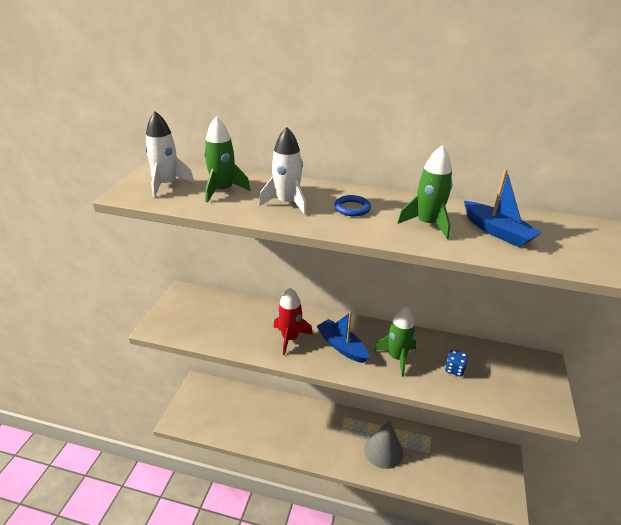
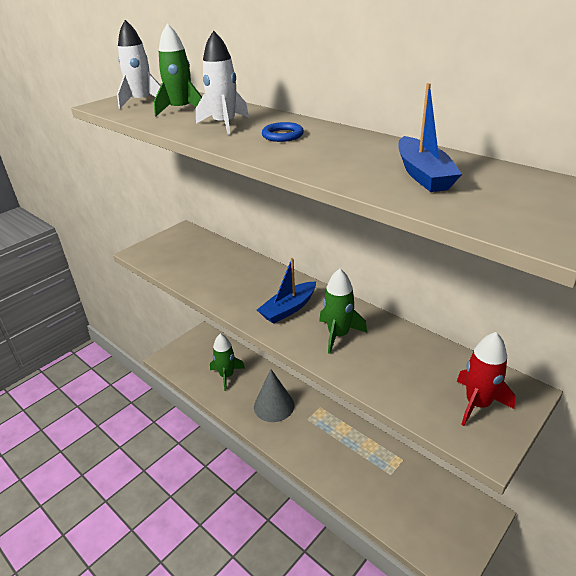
camera: 30 degrees right, 0 degrees up
(290, 338) = (244, 289): red rocket -> red rocket (477, 404)
(341, 346) = (288, 309): blue boat -> blue boat turned 120 degrees counterclockwise
(383, 451) = (339, 453): grey cone -> grey cone (274, 406)
(427, 224) = (345, 157): green rocket -> green rocket (226, 376)
(454, 369) = (395, 364): blue dice -> none

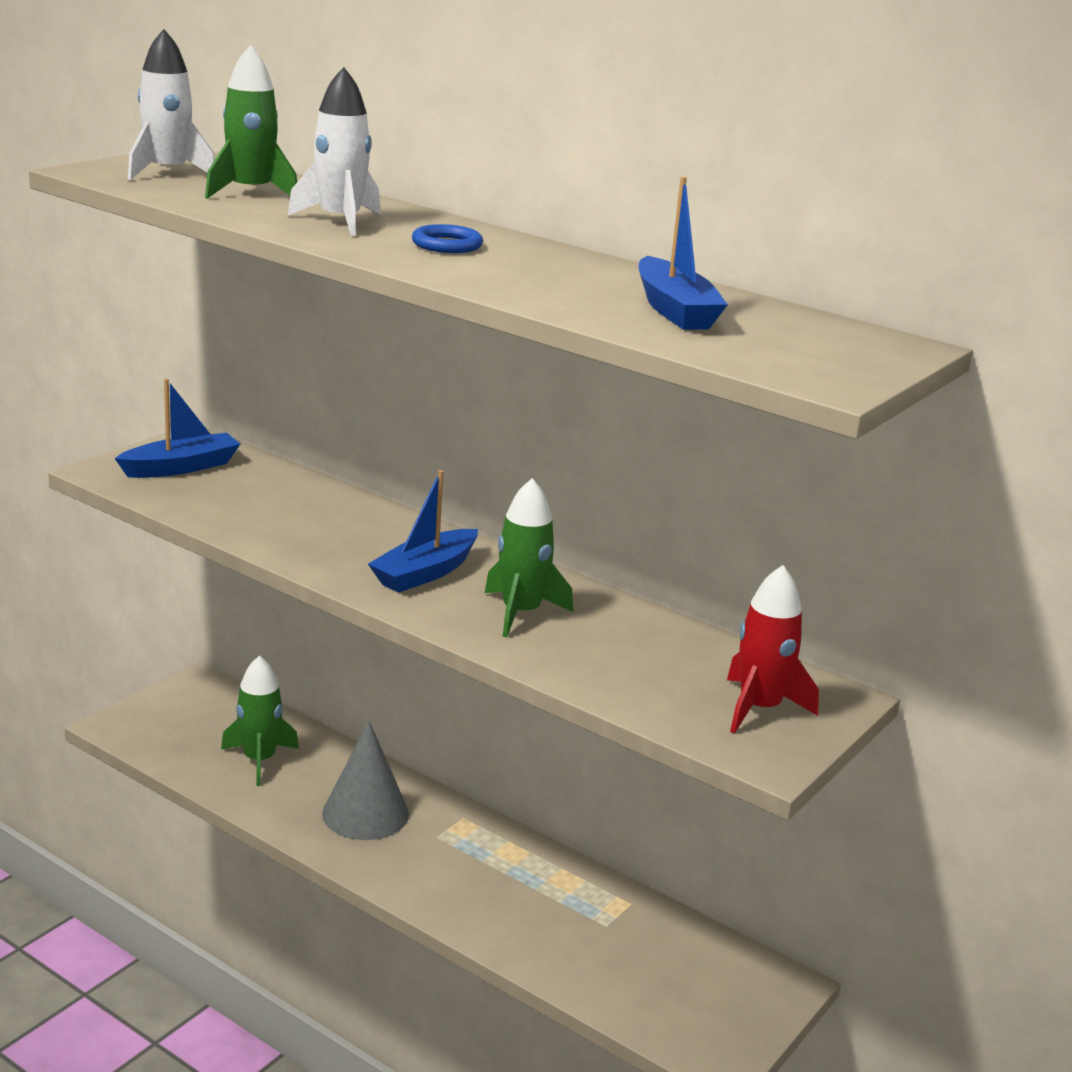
camera: 10 degrees left, 10 degrees down
(175, 247) = (181, 467): none -> blue boat

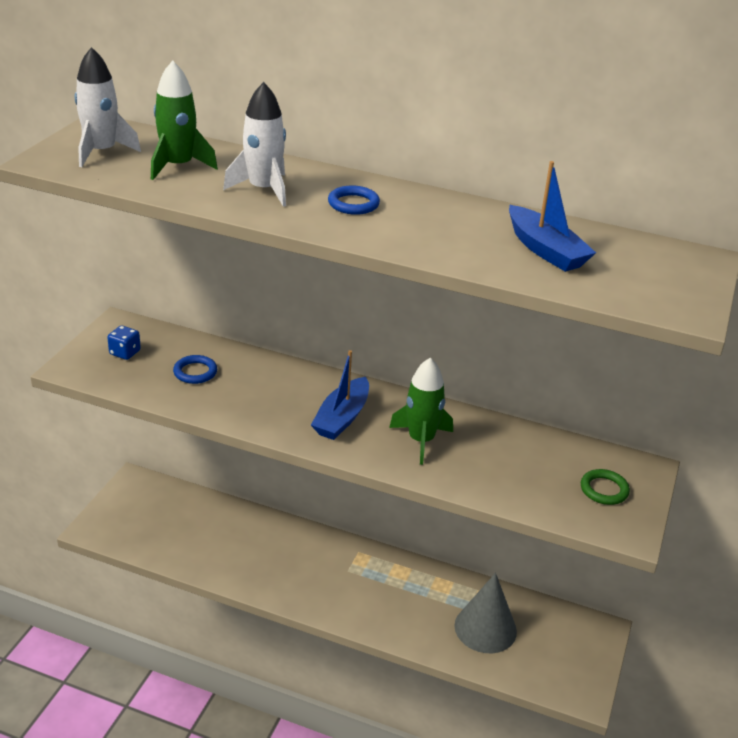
camera: 15 degrees left, 10 degrees up
(181, 467) = (125, 353): blue boat -> blue dice
(259, 499) = (195, 372): none -> blue ring
(259, 760) = (205, 536): green rocket -> none
(365, 813) = (294, 563): grey cone -> grey cone (485, 628)
(759, 708) = (604, 490): red rocket -> green ring

